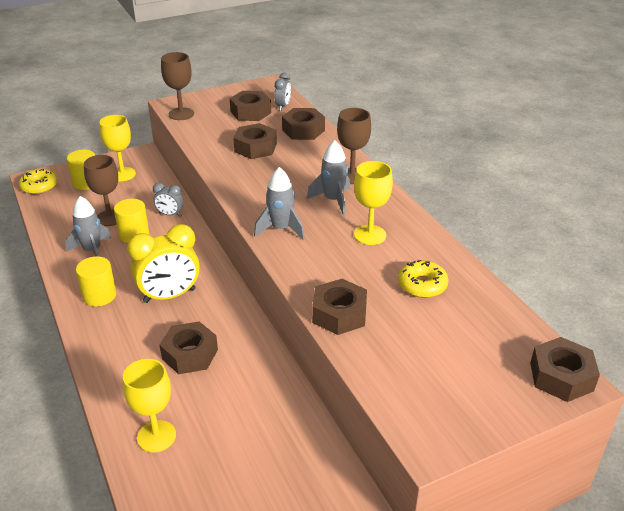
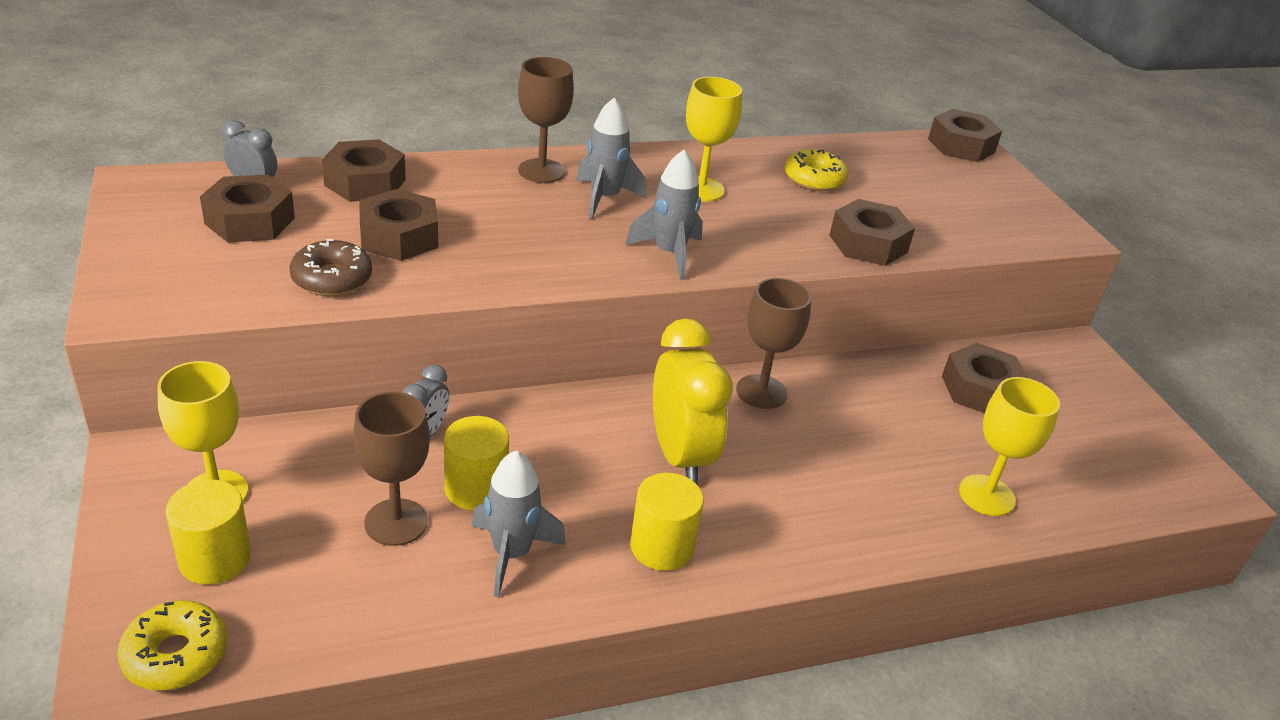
camera: 85 degrees left, 0 degrees up
(181, 114) = (187, 302): brown goblet -> brown goblet (761, 392)
(190, 354) = (824, 447): brown nut -> brown nut (980, 390)
(211, 139) = (332, 279): none -> brown donut

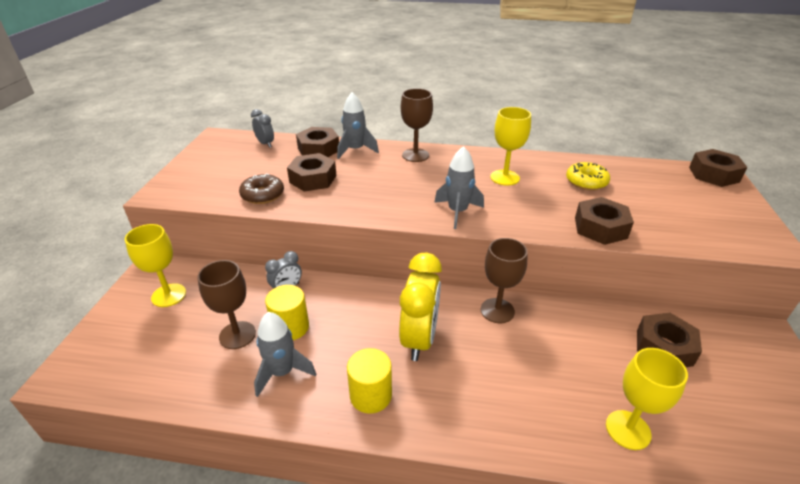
camera: 30 degrees right, 0 degrees up
(175, 655) = (88, 376): yellow donut -> none
(215, 558) = (142, 330): yellow cylinder -> none
(250, 221) = (249, 160): brown nut -> none
(604, 198) = (441, 175): grey rocket -> grey rocket (355, 150)

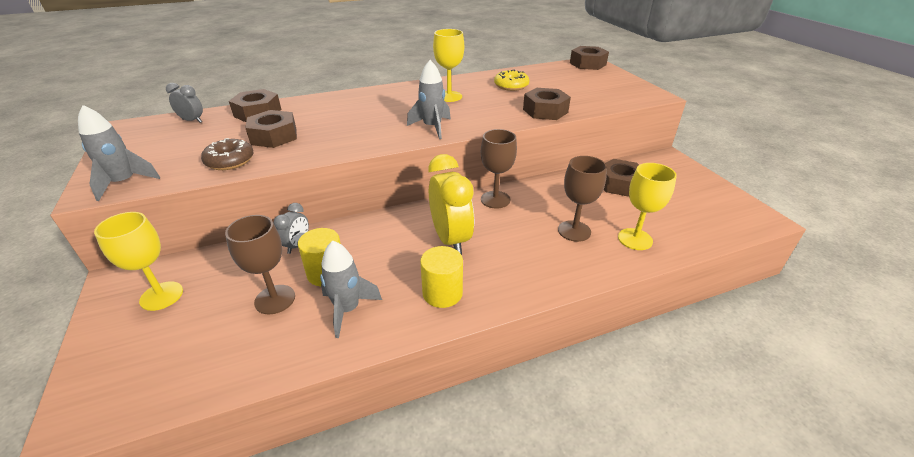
camera: 30 degrees left, 0 degrees up
(355, 150) = (297, 106): grey rocket -> grey rocket (124, 183)
(415, 155) = (359, 97): brown goblet -> brown goblet (574, 231)

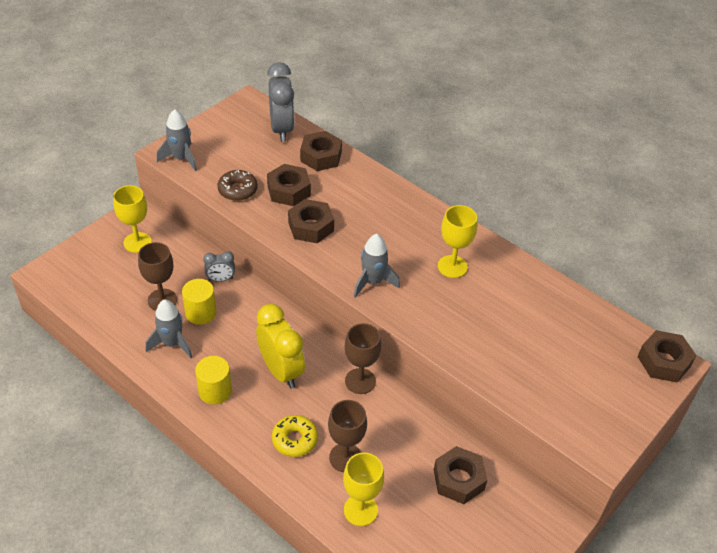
camera: 60 degrees right, 10 degrees up
(192, 121) = (281, 129): grey clock -> grey clock, size x1.95
(450, 239) = (281, 371): yellow clock -> yellow clock turned 75 degrees counterclockwise
(511, 86) = (522, 307): yellow donut -> yellow donut (294, 439)
(545, 111) = (474, 356): brown nut -> brown nut (311, 227)

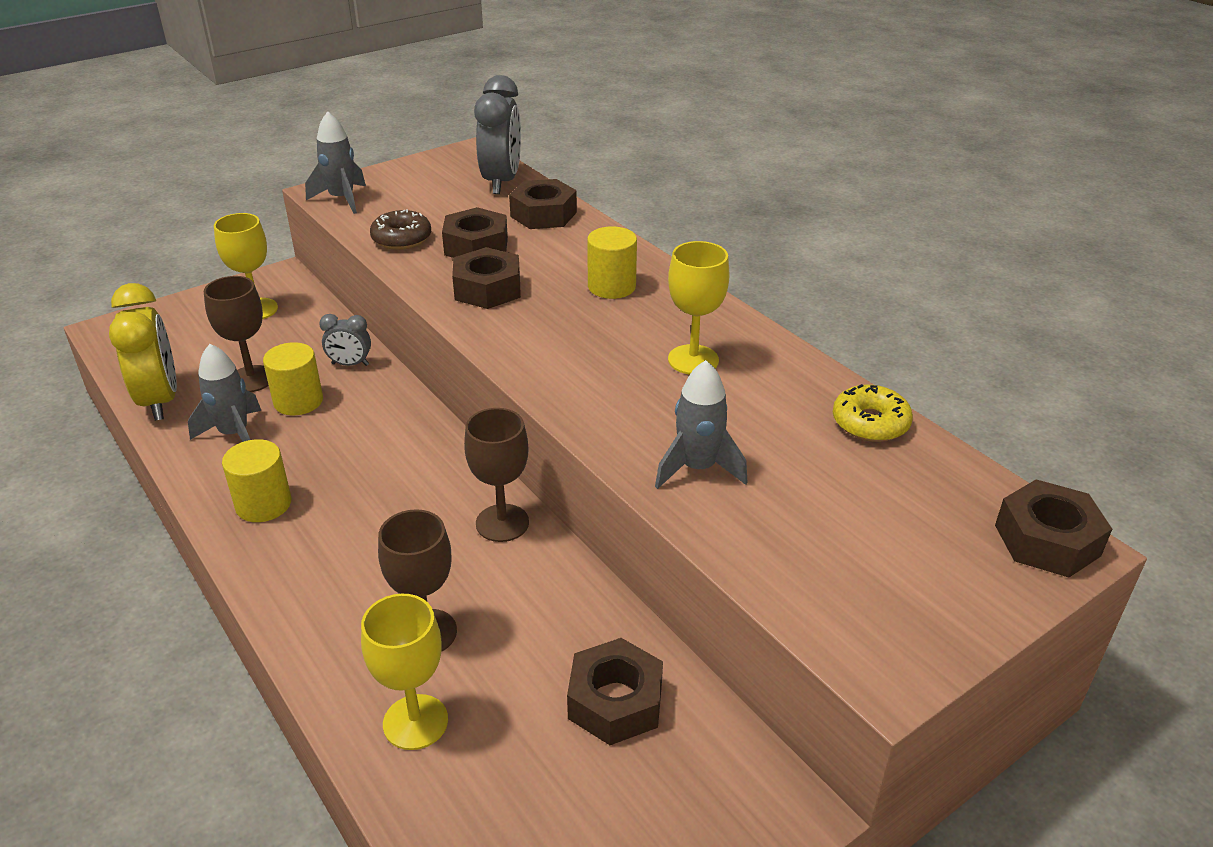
camera: 15 degrees right, 10 degrees down
(281, 371) = (381, 491): yellow clock -> yellow clock (160, 400)
(294, 439) = (354, 592): yellow donut -> yellow donut (870, 423)
(373, 282) = (552, 365): grey rocket -> grey rocket (697, 468)
(386, 214) = (611, 286): none -> yellow cylinder

